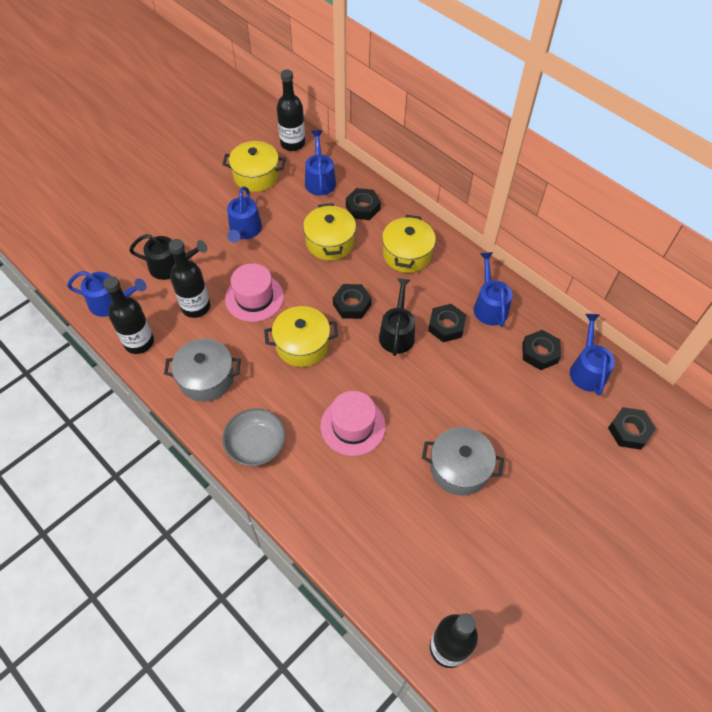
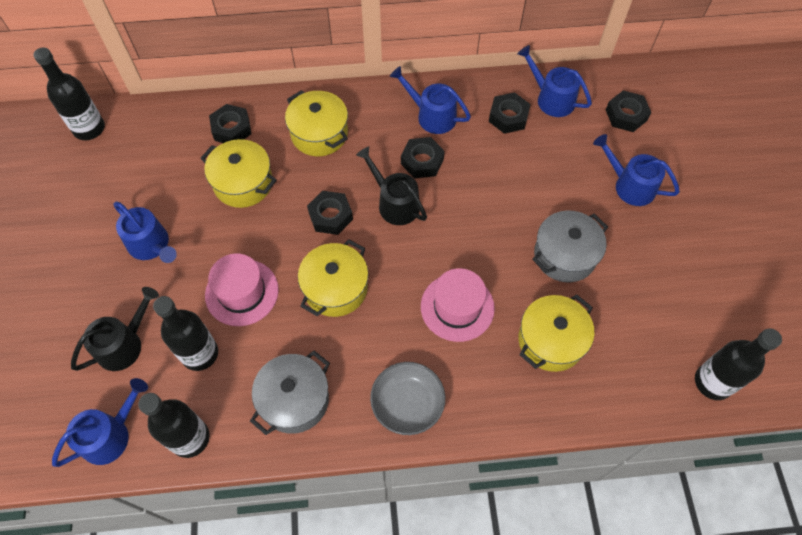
camera: 50 degrees left, 5 degrees up
(256, 176) = (94, 188): yellow pot -> yellow pot (551, 341)
(320, 180) = (161, 139): blue watering can -> blue watering can (630, 185)

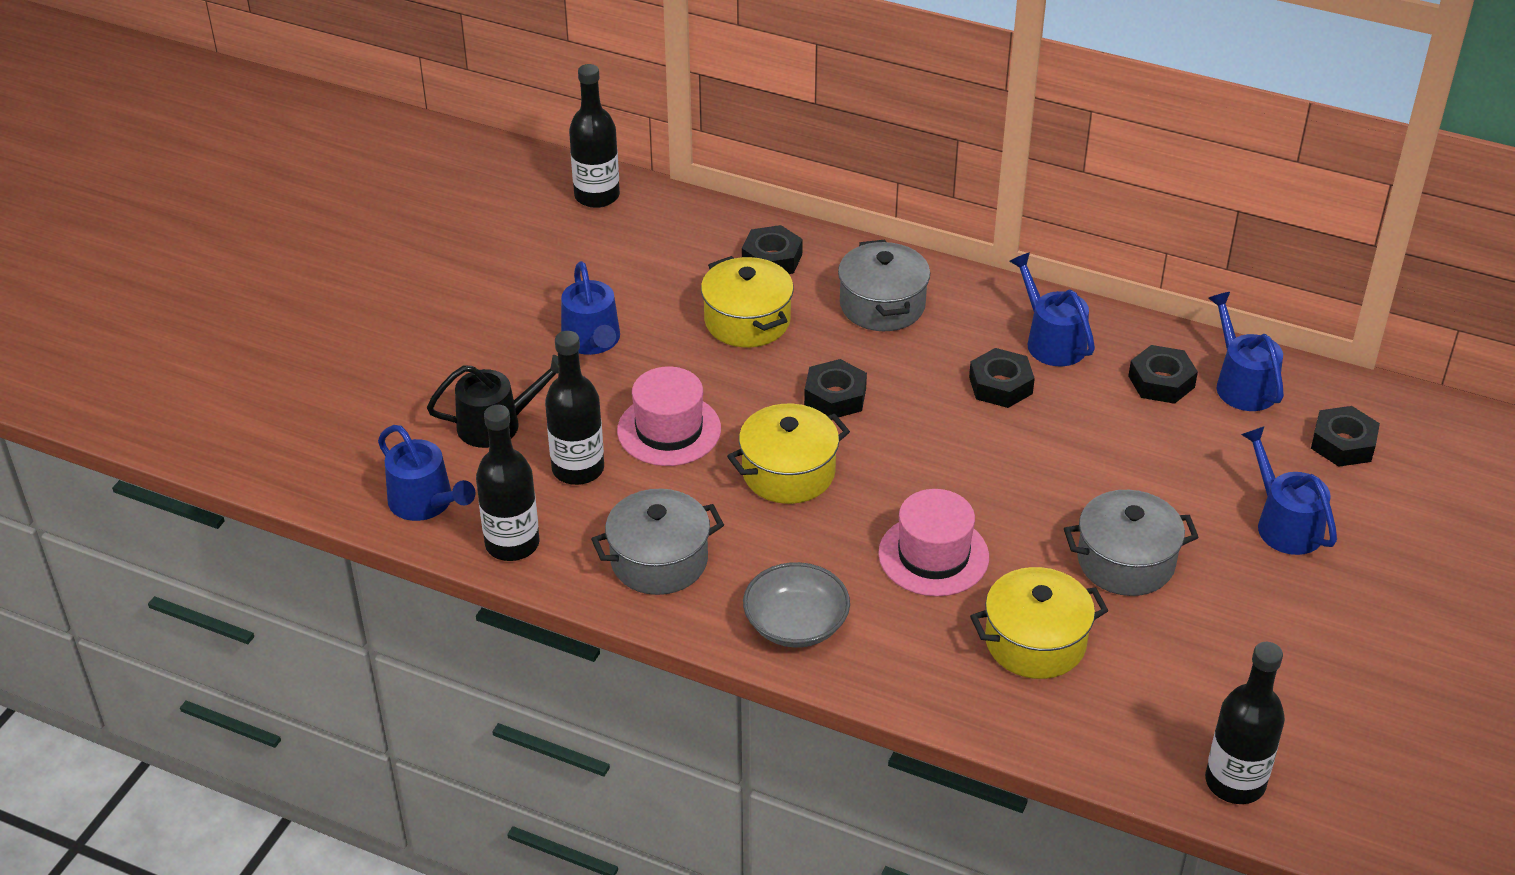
camera: 30 degrees right, 20 degrees down
(110, 435) = (425, 502): blue watering can -> blue watering can turned 60 degrees clockwise
(319, 134) = (882, 305): yellow pot -> grey pot
(395, 203) = (930, 415): black watering can -> none

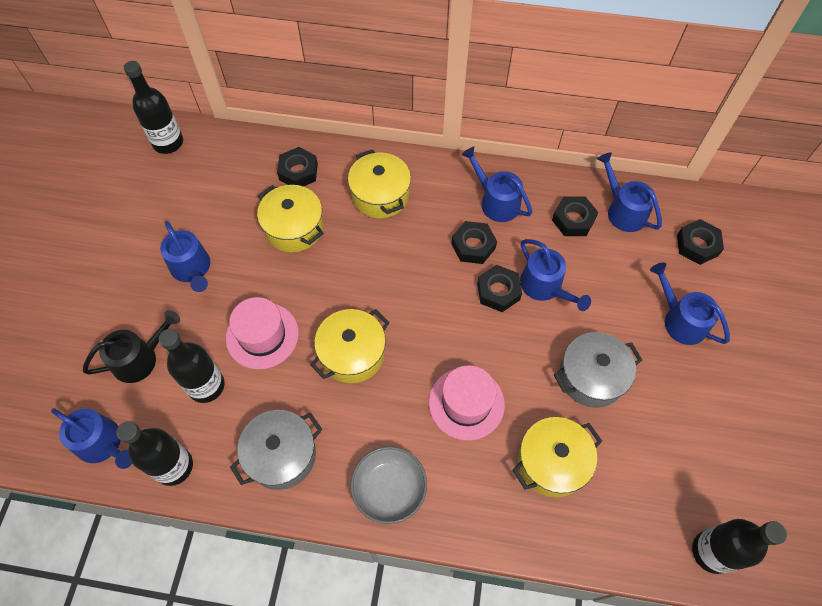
camera: 15 degrees left, 20 degrees up
(835, 396) = (368, 280): black nut -> black nut (498, 291)
(882, 305) = (380, 195): grey pot -> yellow pot
(1091, 449) = (544, 286): none -> blue watering can

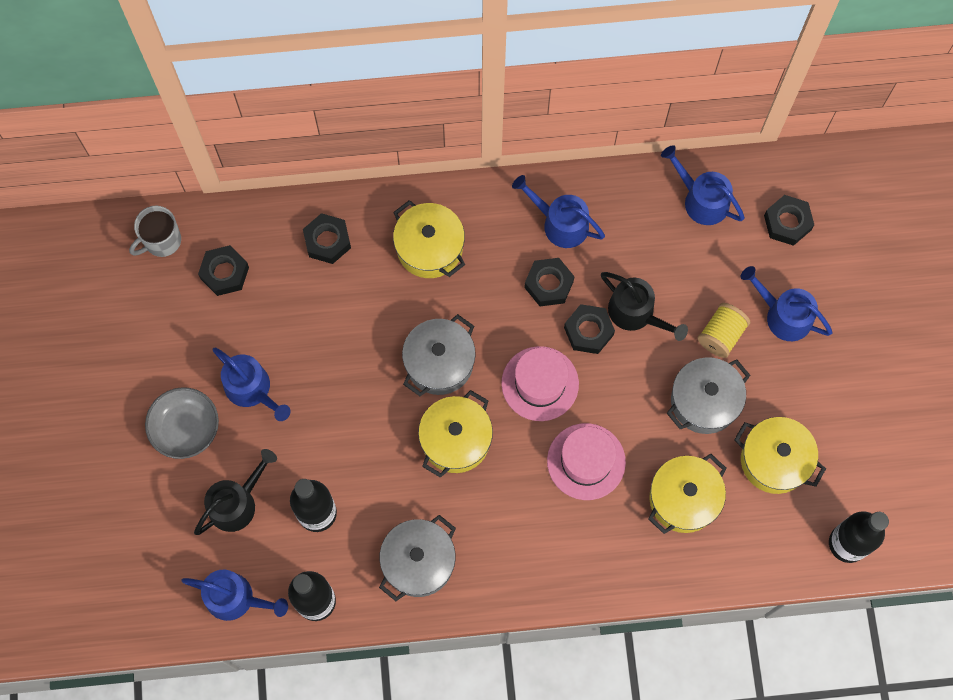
camera: 15 degrees left, 10 degrees up
(168, 143) = (162, 241): black bottle -> grey mug
(262, 335) = (355, 444): pink hat -> pink hat (540, 383)
(294, 228) = (346, 313): yellow pot -> yellow pot (774, 460)
(359, 286) = (439, 363): none -> grey pot
(389, 489) = (533, 566): grey bowl -> grey bowl (185, 428)
(544, 286) = (636, 313): blue watering can -> black watering can
(573, 220) = (649, 225): black nut -> black nut (224, 273)
(619, 323) = (721, 335): none -> yellow spool

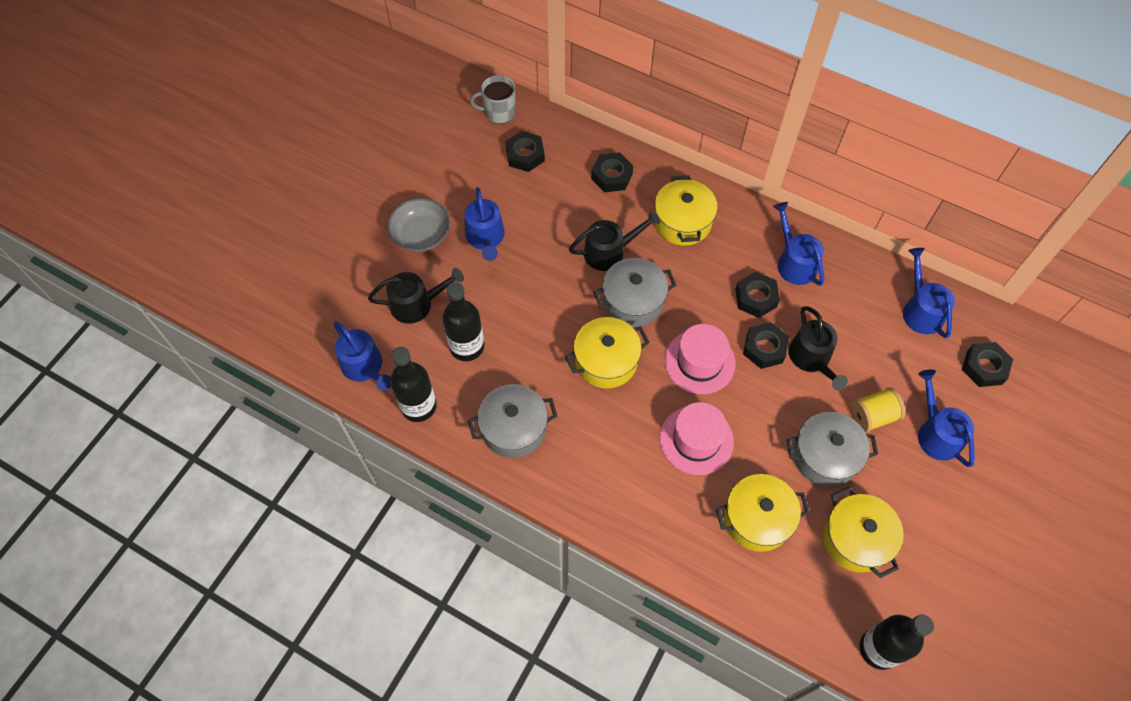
camera: 35 degrees right, 10 degrees down
(382, 325) = (609, 252): none -> black watering can

